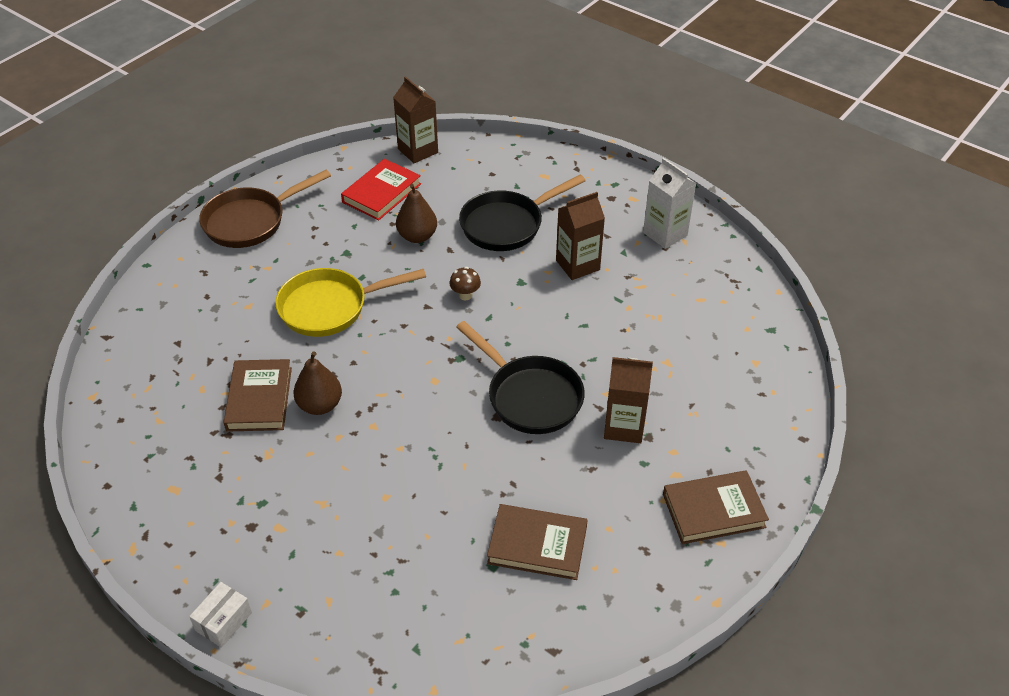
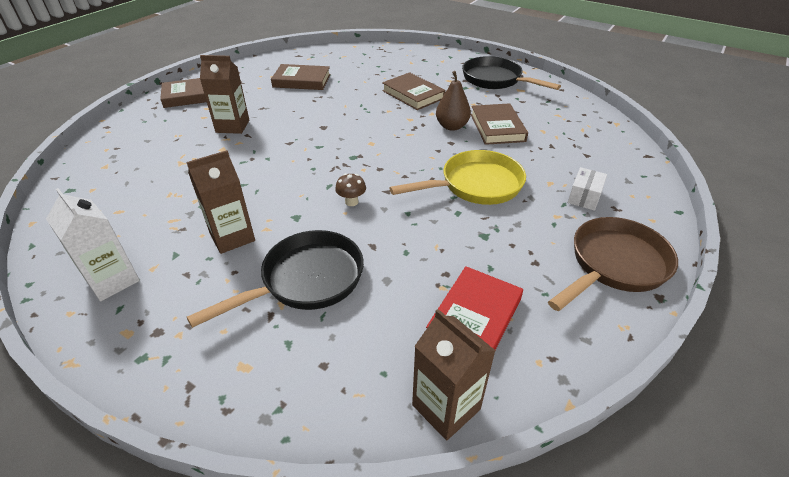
camera: 175 degrees right, 5 degrees down
(223, 621) = (459, 56): white box -> white box (584, 197)
(353, 487) = (413, 94): none -> brown book
(417, 236) = (412, 258): brown pear -> none
(530, 396) = (298, 138): black pan -> black pan (495, 80)

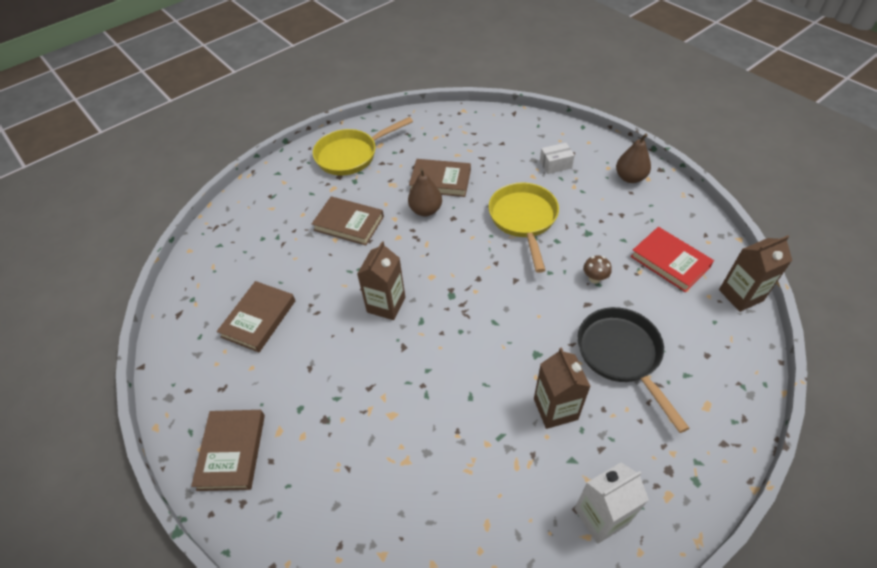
camera: 70 degrees left, 10 degrees up
(232, 126) = (342, 402): brown carton -> brown carton (386, 305)
(351, 202) = (524, 308): brown mushroom -> brown mushroom (594, 278)
(413, 94) = (349, 223): brown book -> brown book turned 45 degrees clockwise
(495, 80) = (351, 155): black pan -> yellow pan
(584, 197) = (555, 164): white box -> white box turned 60 degrees counterclockwise
(614, 265) = (630, 178): brown pan -> brown pear

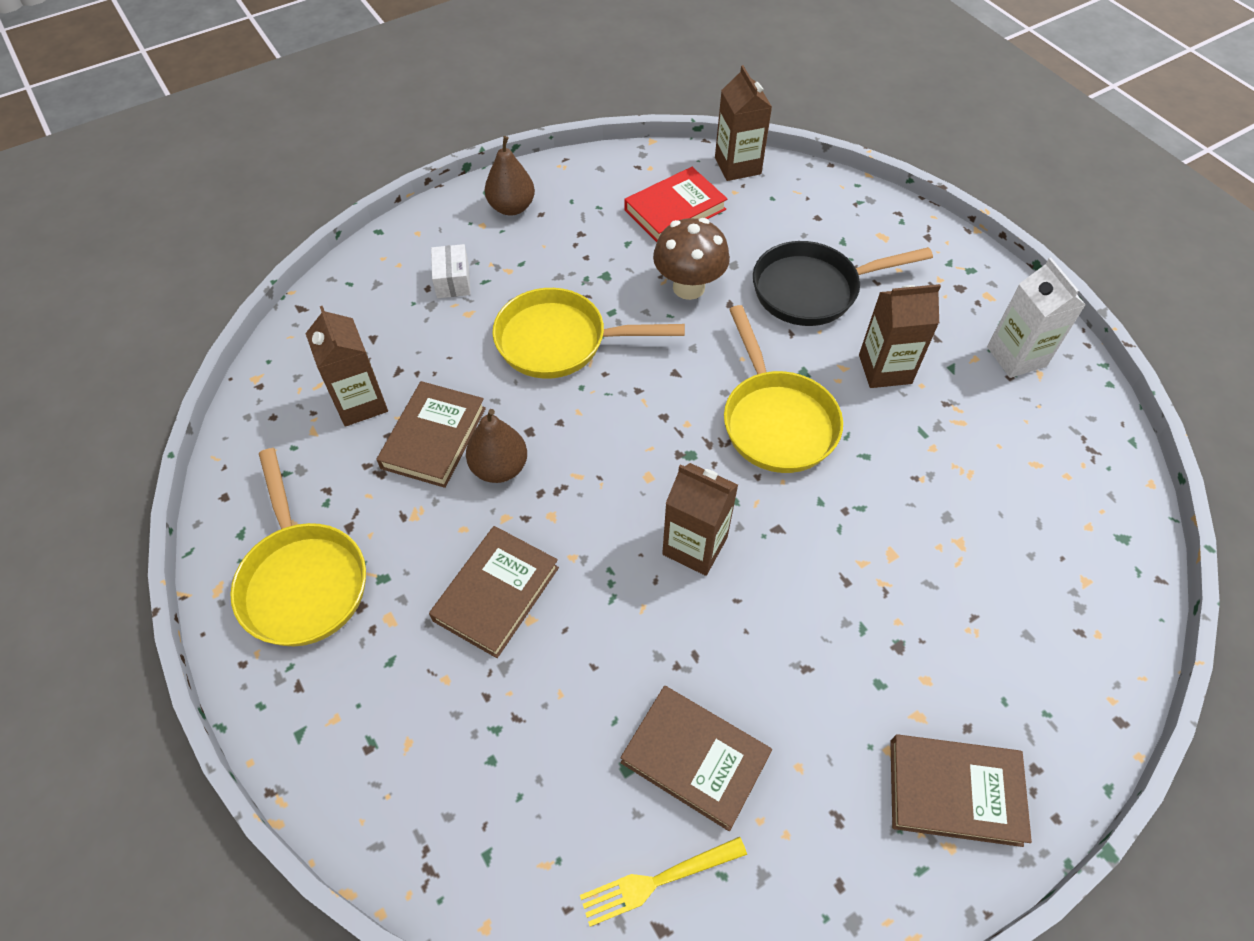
camera: 85 degrees left, 5 degrees up
(200, 309) = (657, 881): none -> yellow fork
(457, 149) = (360, 403): none -> brown carton
(489, 340) = (776, 420): none -> yellow pan
(594, 278) = (688, 287): brown mushroom -> brown mushroom, size x1.96

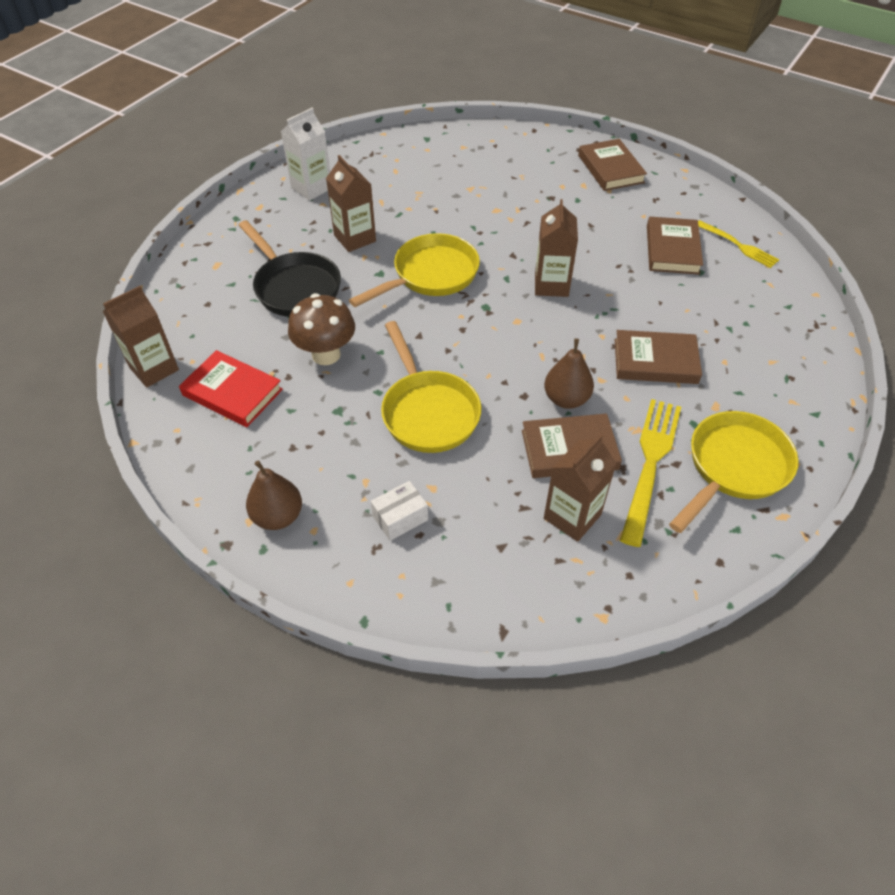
camera: 115 degrees left, 5 degrees down
(367, 502) = (650, 463): none -> yellow fork

